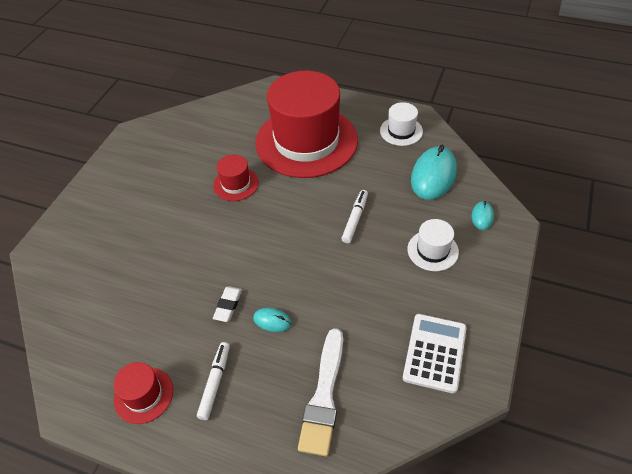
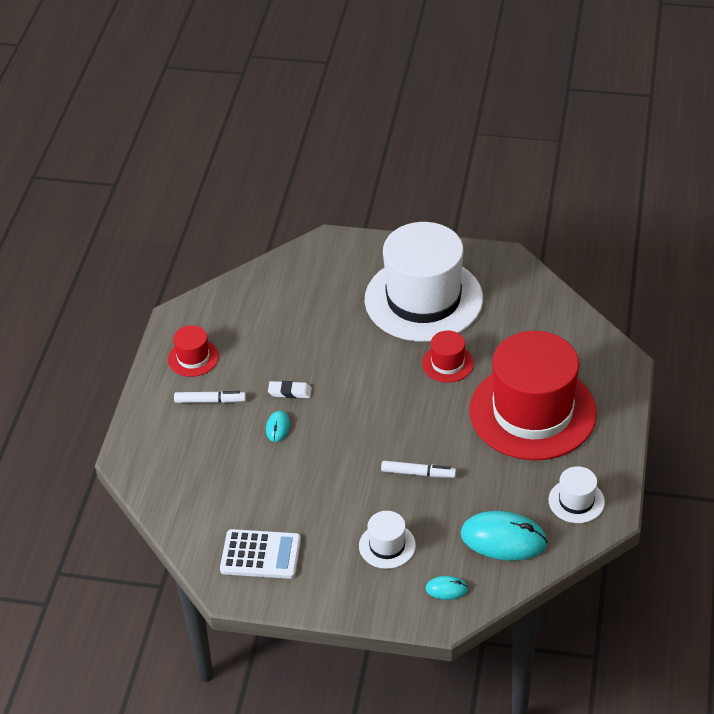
camera: 80 degrees right, 5 degrees down
(153, 190) = (423, 299): none -> white hat
(324, 396) = (206, 477): white brush -> none

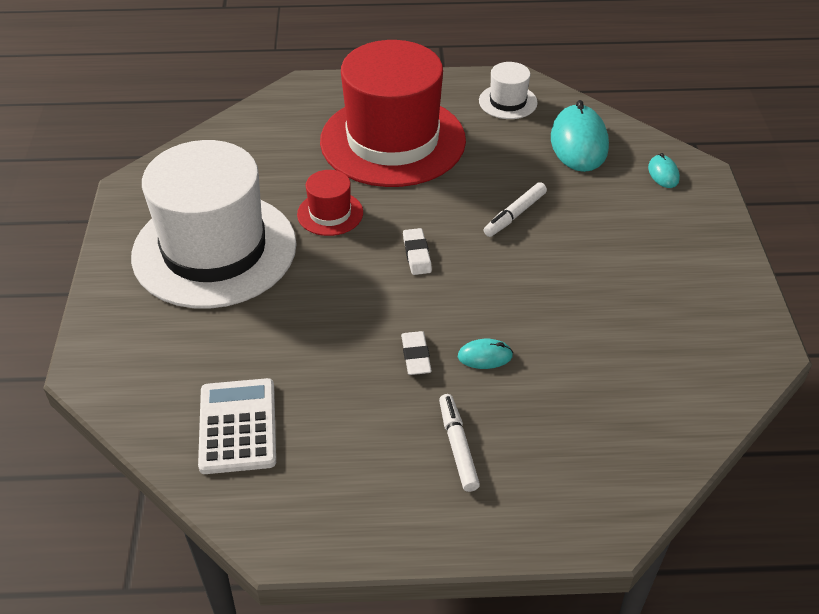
camera: 105 degrees left, 0 degrees up
(193, 358) = (372, 491): red hat -> none
(260, 555) = (699, 331): white calculator -> white calculator (237, 426)
(387, 545) = (629, 224): white hat -> none
(388, 407) = (417, 254): none -> white eraser
(418, 473) = (514, 215): white marker -> white marker turned 135 degrees counterclockwise

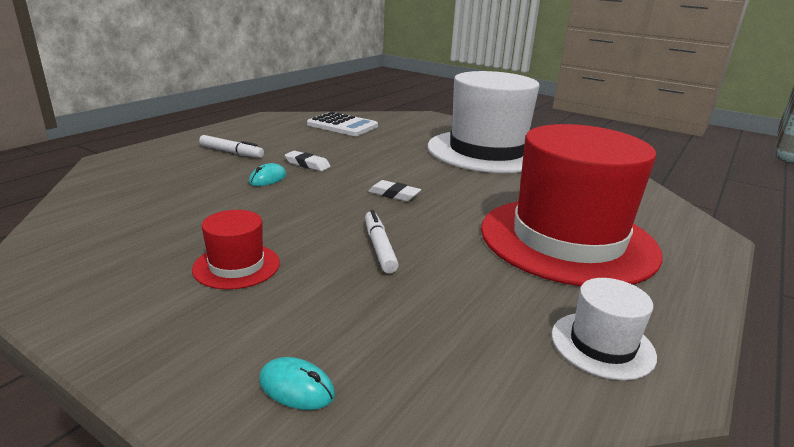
camera: 125 degrees right, 20 degrees down
(330, 213) = (483, 186): red hat -> red hat (236, 266)
(579, 143) = (448, 352): turquoise mouse -> none

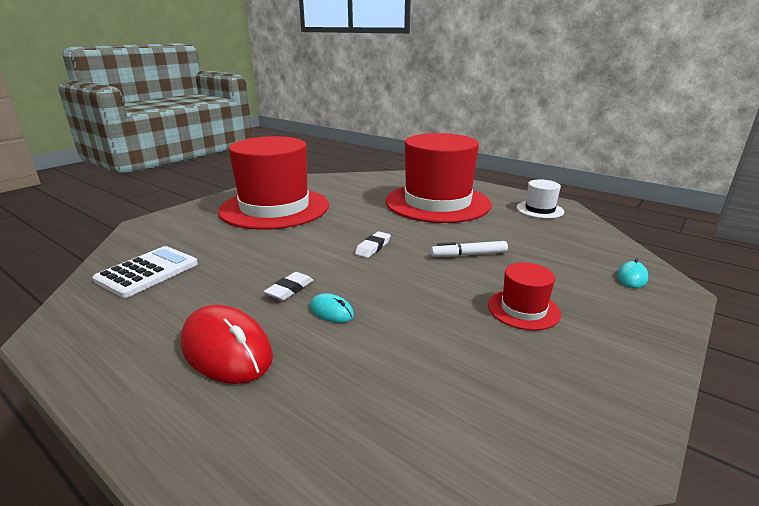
camera: 85 degrees left, 0 degrees up
(231, 152) = (226, 349): white marker -> red mouse
(487, 151) = (275, 208): white hat -> red hat

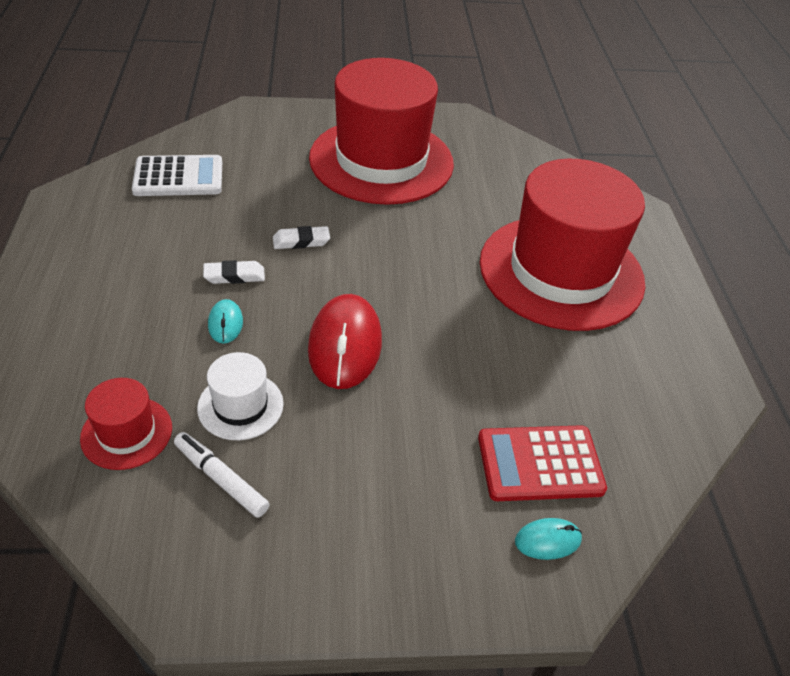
camera: 45 degrees right, 20 degrees up
(226, 349) = (119, 297): red mouse -> red mouse (345, 345)
(373, 247) = (375, 282): white eraser -> white eraser (301, 241)
(468, 255) = (443, 365): white marker -> white marker (221, 478)
(523, 309) = (362, 461): red hat -> red hat (126, 433)
(540, 210) = (669, 378): white hat -> white hat (240, 406)
(572, 258) = (540, 464): none -> red calculator

